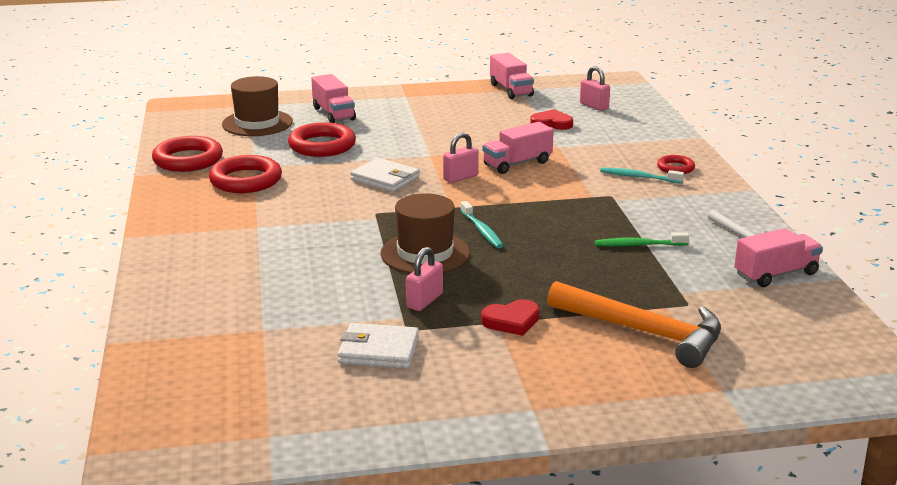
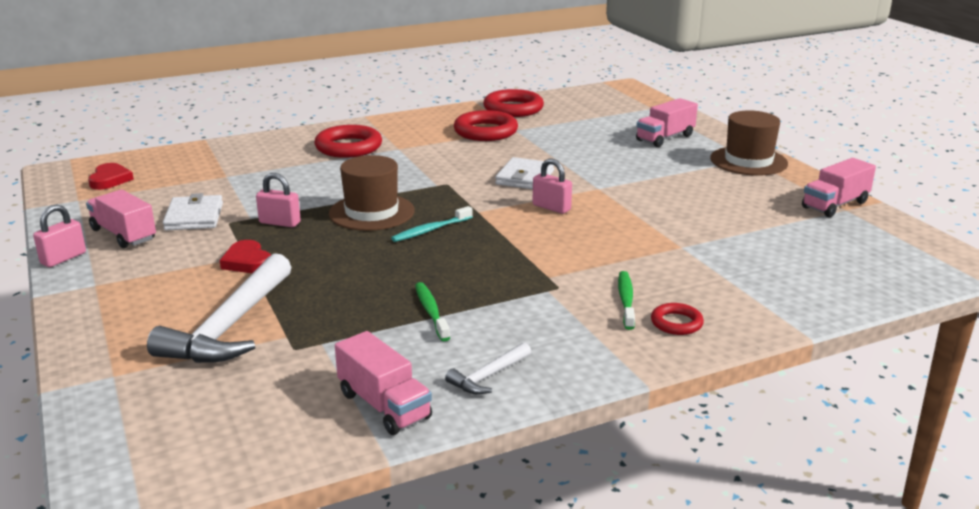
camera: 75 degrees right, 0 degrees up
(257, 123) = (612, 116): brown hat -> brown hat (748, 161)
(322, 145) = (582, 145): red ring -> red ring (348, 147)
(517, 164) = (610, 230): pink truck -> pink truck (123, 235)
(552, 123) = (750, 236): red heart -> red heart (110, 180)
(594, 106) = (841, 256): pink padlock -> pink padlock (63, 258)
(639, 177) = (626, 300): turquoise toothbrush -> green toothbrush
(644, 332) = (230, 326): orange hammer -> white hammer

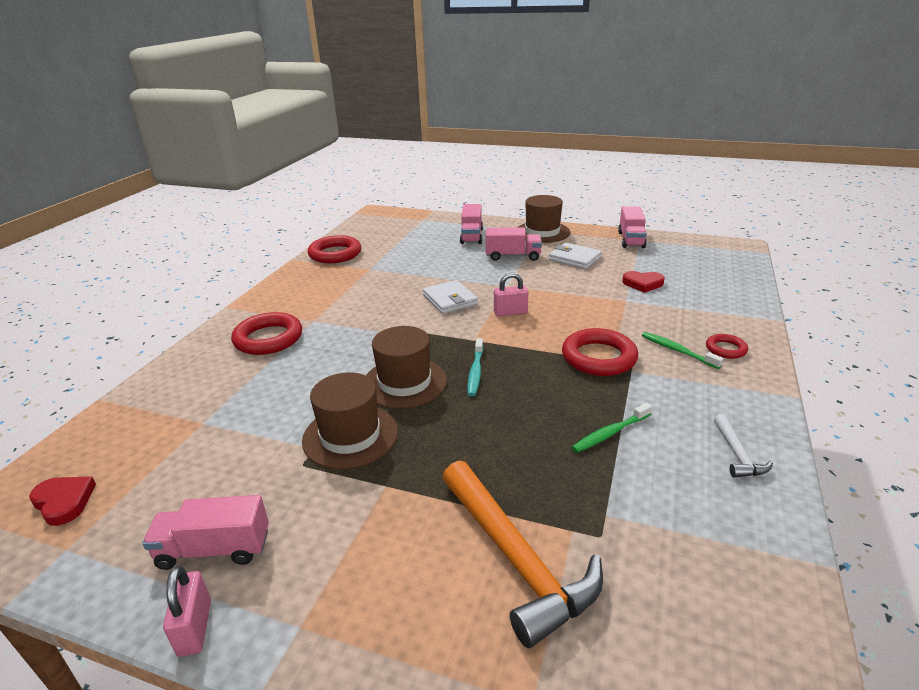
camera: 45 degrees left, 5 degrees up
(194, 217) = (255, 480): white wallet -> white wallet (575, 258)
(230, 326) = (516, 559): white hammer -> orange hammer
(247, 261) = (399, 489): red heart -> red heart (643, 284)
(280, 223) = (350, 436): pink padlock -> brown hat
(384, 405) = (745, 528): pink truck -> pink truck (513, 256)
(431, 312) = (610, 433): green toothbrush -> green toothbrush turned 60 degrees counterclockwise
(485, 131) = (351, 278): red ring -> red ring (598, 357)

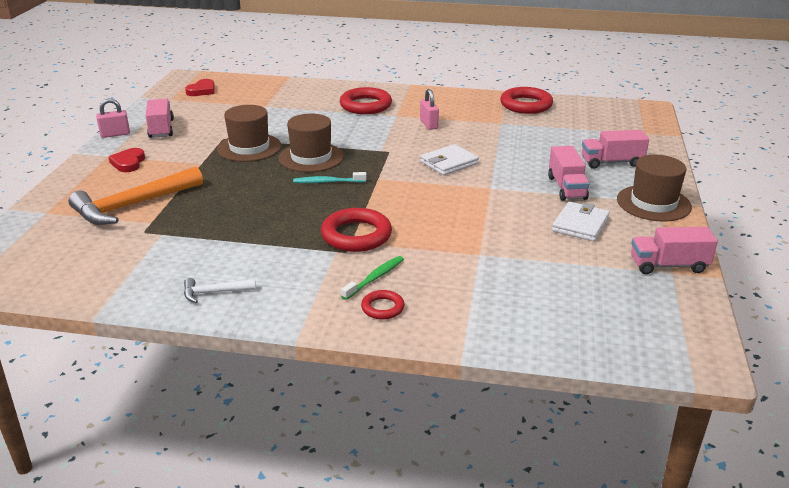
camera: 80 degrees right, 0 degrees up
(510, 312) = (432, 192): pink padlock -> pink padlock (429, 124)
(610, 433) = (245, 238): green toothbrush -> none
(643, 284) = (527, 267): red heart -> red heart (128, 163)

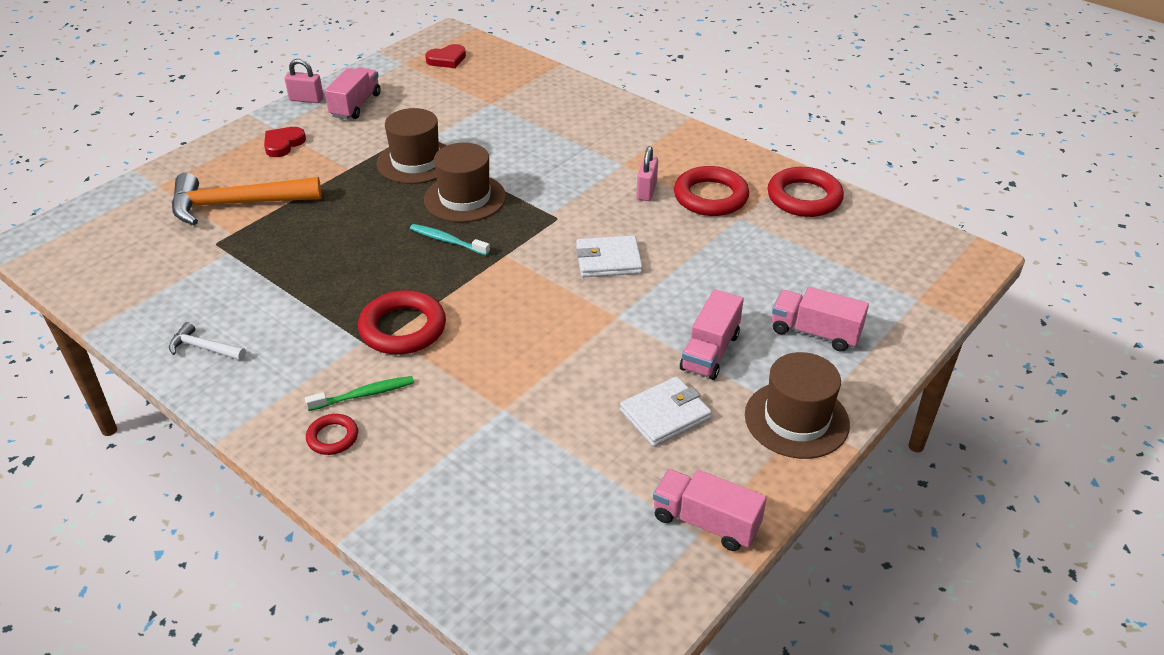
camera: 30 degrees right, 10 degrees up
(365, 105) = (602, 137): red ring -> red ring (710, 197)

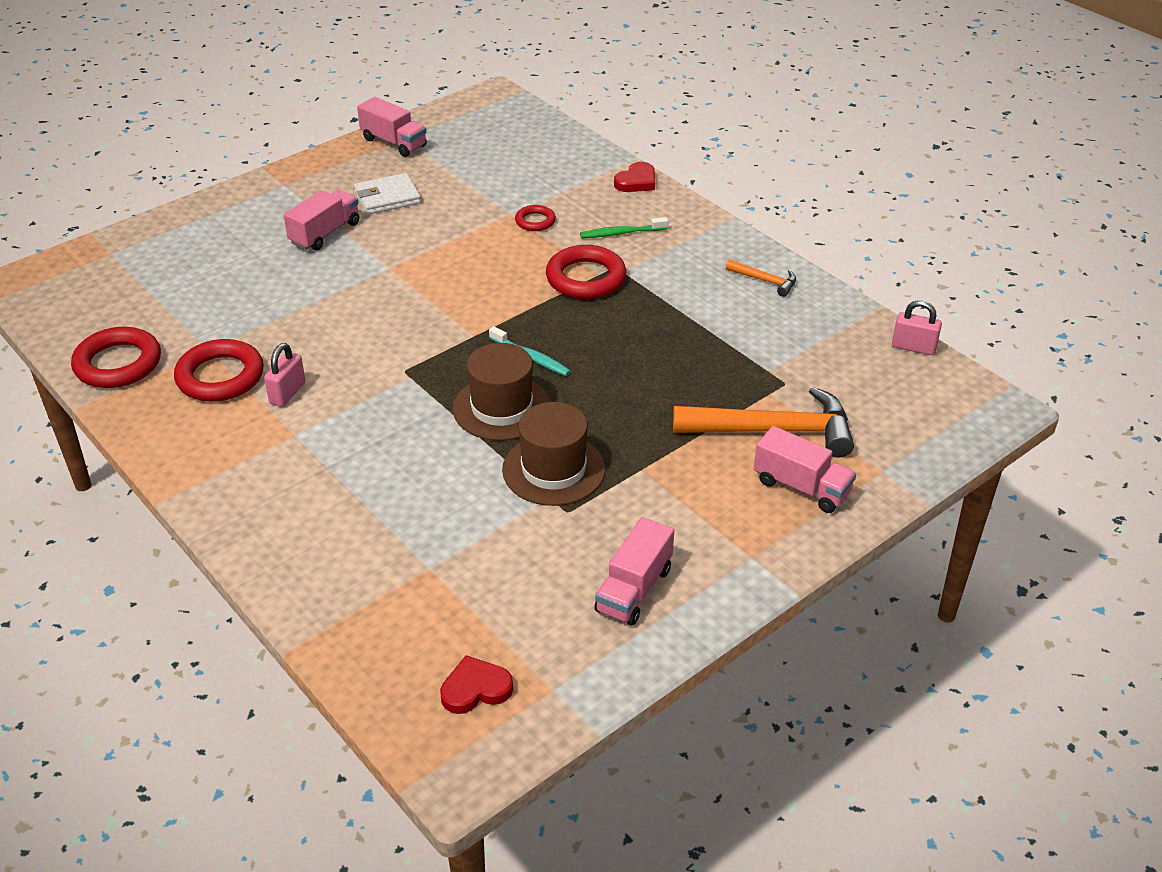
camera: 170 degrees left, 0 degrees up
(204, 348) = (765, 281): white hammer -> orange hammer
(283, 144) = (733, 522): red heart -> red heart (636, 181)
(306, 99) = (711, 614): pink padlock -> pink padlock (913, 347)
(332, 437) = (645, 209): red ring -> red ring (535, 221)
(608, 260) = (371, 318): white wallet -> none
(796, 419) = (291, 185): brown hat -> none
(815, 332) = (226, 237): pink truck -> pink truck (801, 487)

